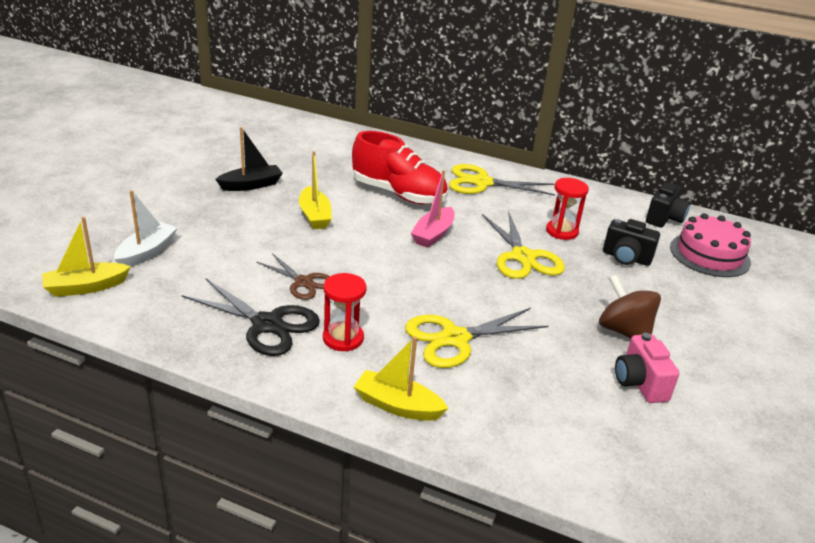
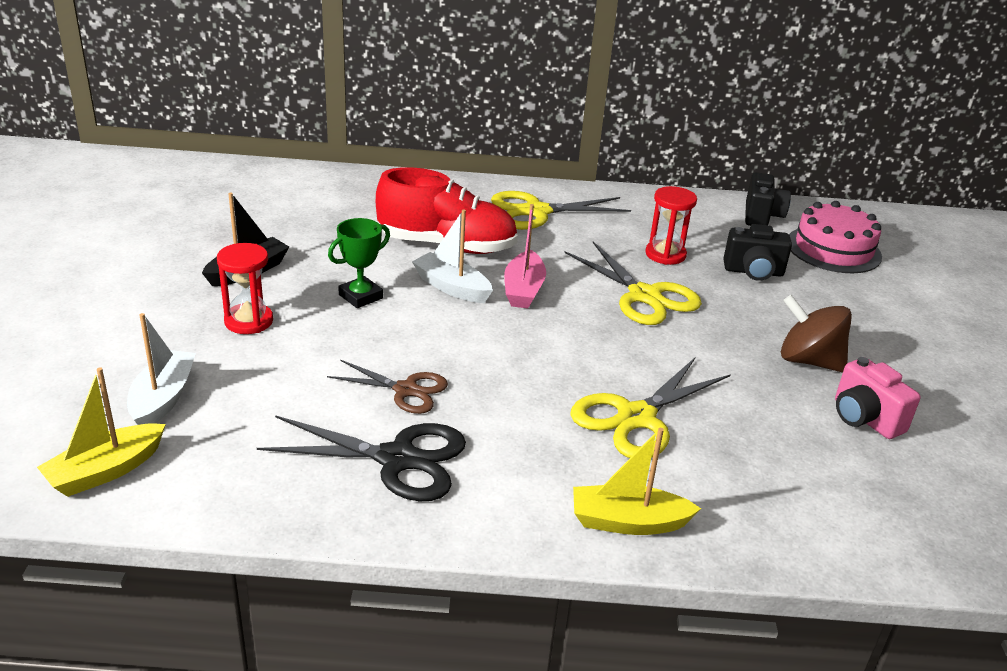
camera: 20 degrees left, 0 degrees up
(314, 216) = (360, 296): yellow boat -> green trophy
(343, 338) = (505, 452): red hourglass -> red hourglass (249, 321)
(382, 222) = (452, 287): none -> white boat

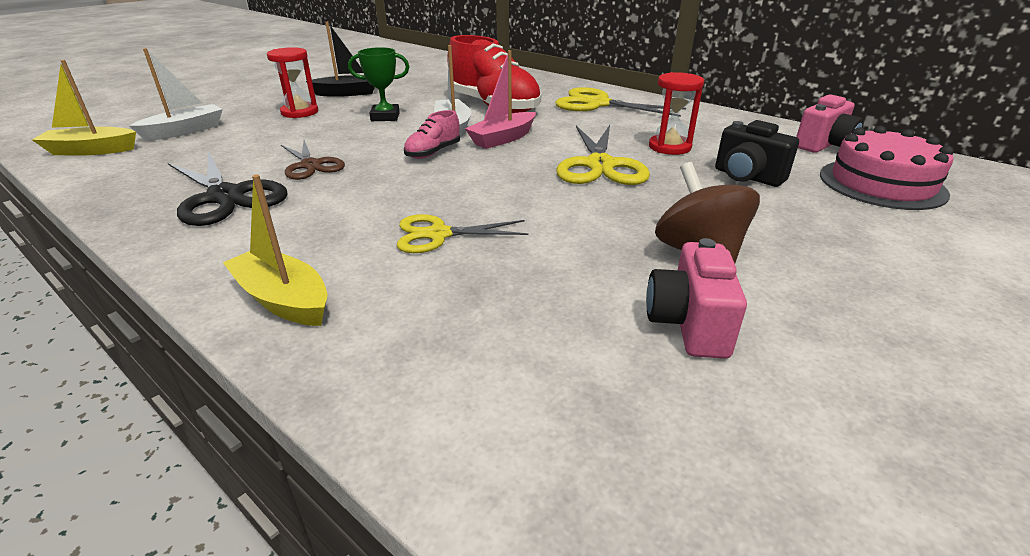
camera: 40 degrees right, 0 degrees up
(491, 330) = (433, 153): none -> pink shoe
(636, 417) = (438, 234): yellow scissors -> yellow scissors, size x0.64
(761, 216) = (824, 145): black camera -> pink camera

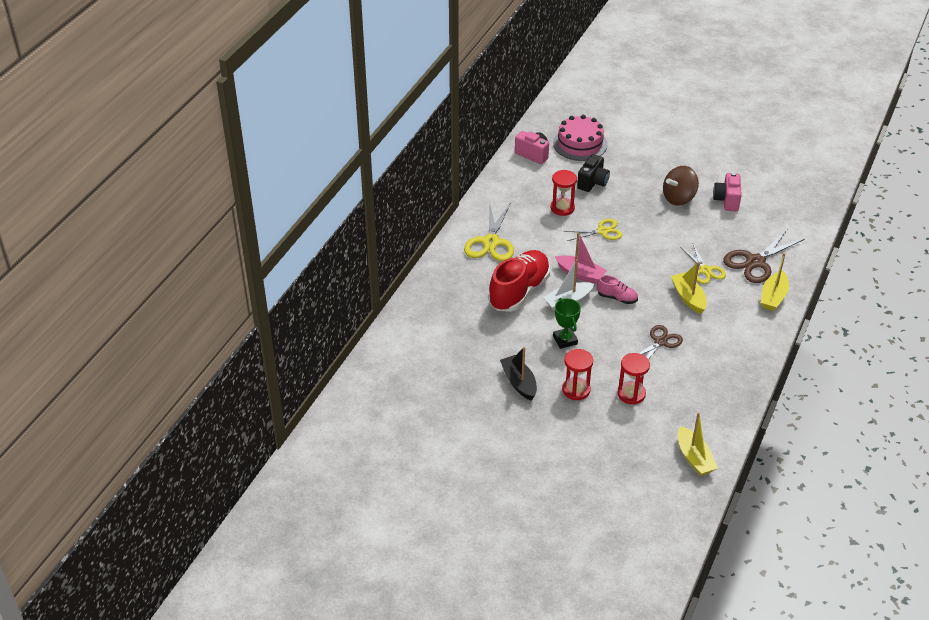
camera: 105 degrees left, 10 degrees up
(185, 131) = (640, 432): white boat -> none
(225, 197) = (713, 357): black scissors -> none
(249, 135) = (631, 394): none -> red hourglass
(380, 203) = (688, 298): none -> yellow boat
(419, 306) = (755, 262): none -> brown scissors
(600, 165) = (602, 231): yellow scissors -> yellow scissors, size x0.64
(688, 324) = (727, 200): pink camera -> pink camera turned 105 degrees clockwise

